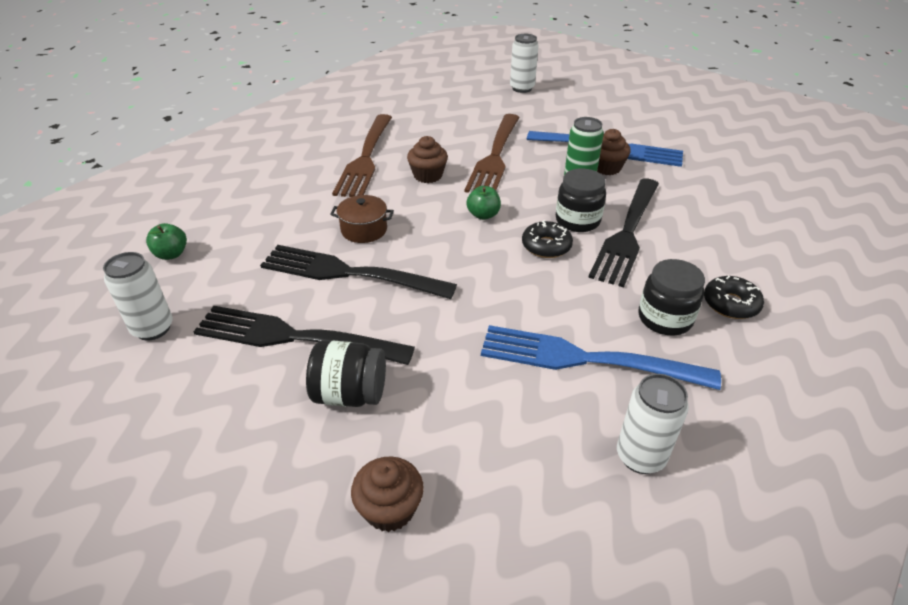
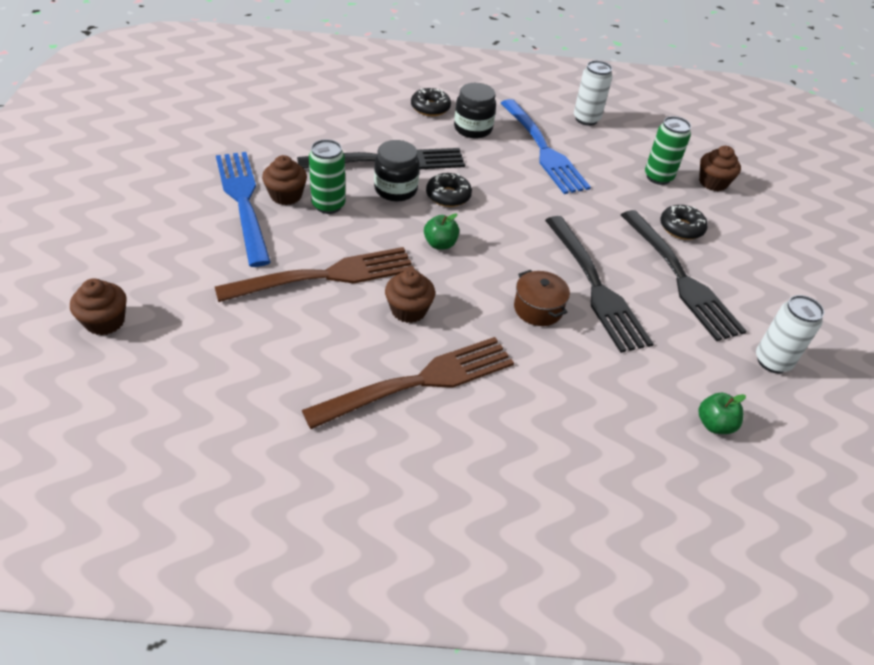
camera: 130 degrees left, 5 degrees up
(350, 394) = (681, 228): black jar -> black donut
(451, 445) = (658, 177): none -> green can
(522, 88) = (105, 321): white can -> brown cupcake

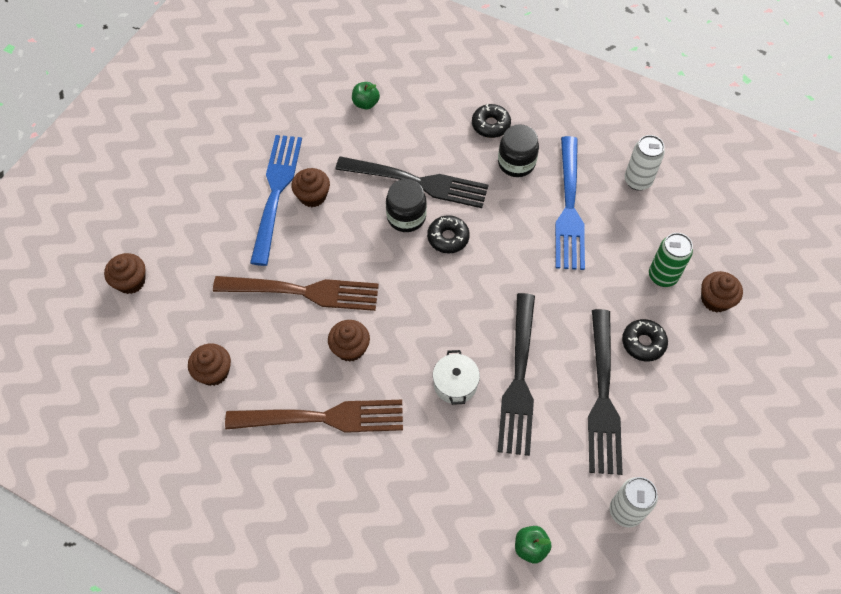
camera: 30 degrees right, 15 degrees up
(262, 378) = (214, 372): none -> brown cupcake
(328, 205) = (341, 217): green can -> none
(440, 244) = (411, 289): green apple -> green apple (366, 103)
(538, 309) = (455, 384): brown pot -> white pot

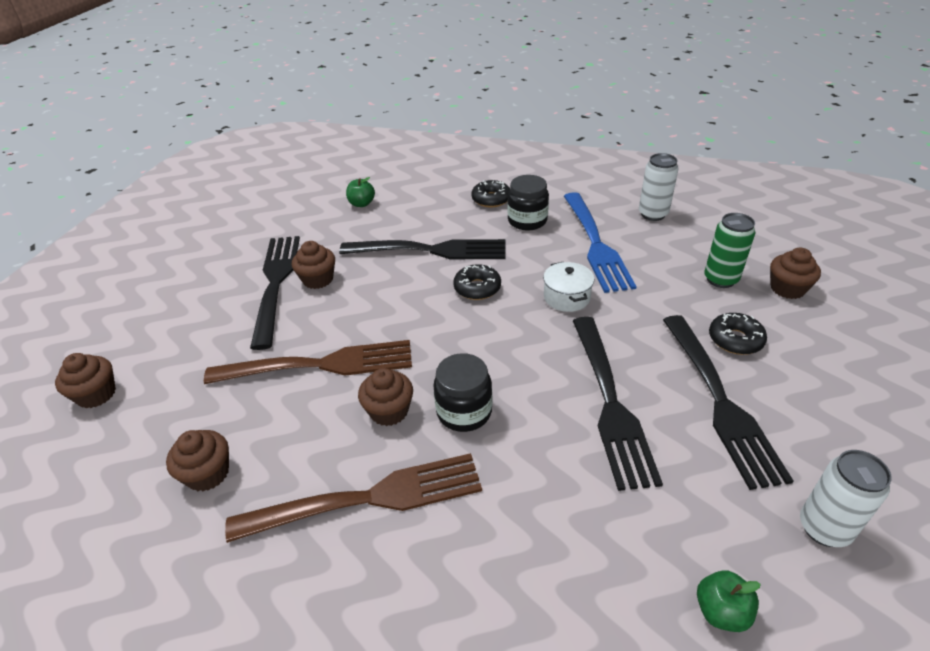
camera: 10 degrees left, 20 degrees down
(276, 193) = (276, 283): blue fork -> black fork
(406, 217) = (426, 279): black jar -> black jar (464, 412)
(455, 384) = (533, 423): white pot -> white pot (566, 297)

